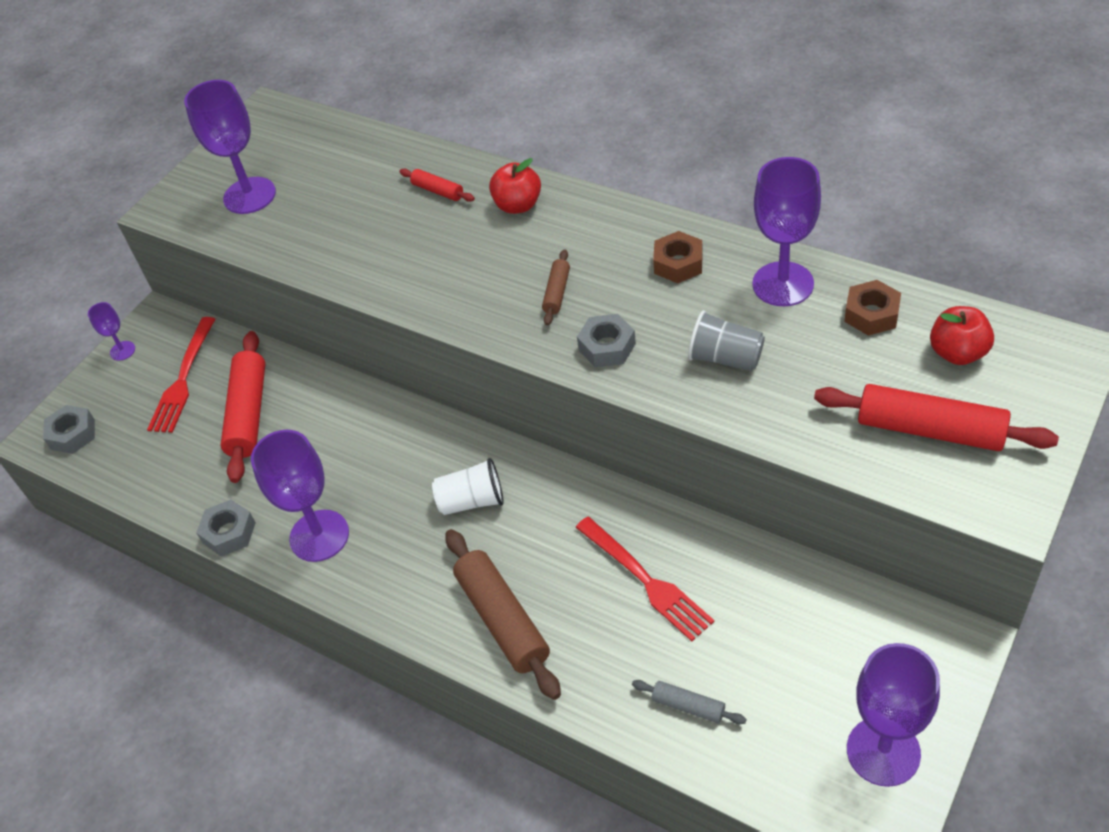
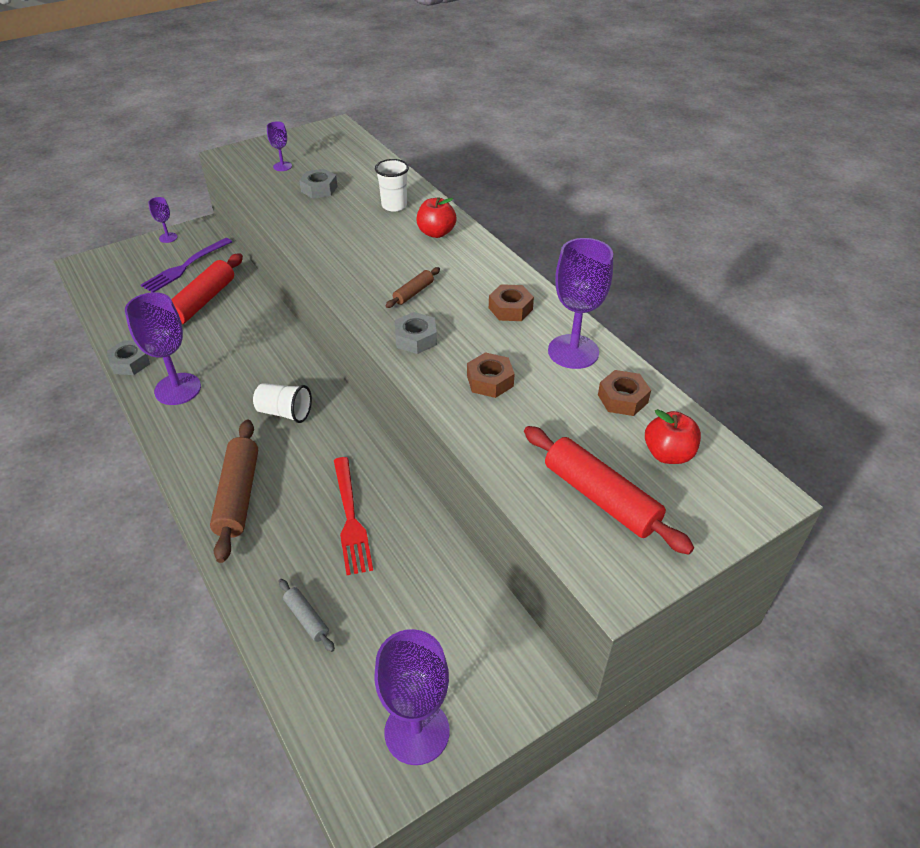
camera: 20 degrees right, 5 degrees down
(73, 434) = (101, 270): grey nut -> grey nut (319, 189)
(183, 380) = (185, 267): red fork -> purple fork
(249, 195) = (282, 166): purple goblet -> purple goblet, size x0.49
(438, 191) = (394, 206): red rolling pin -> white cup
(725, 358) = (490, 381): grey cup -> brown nut

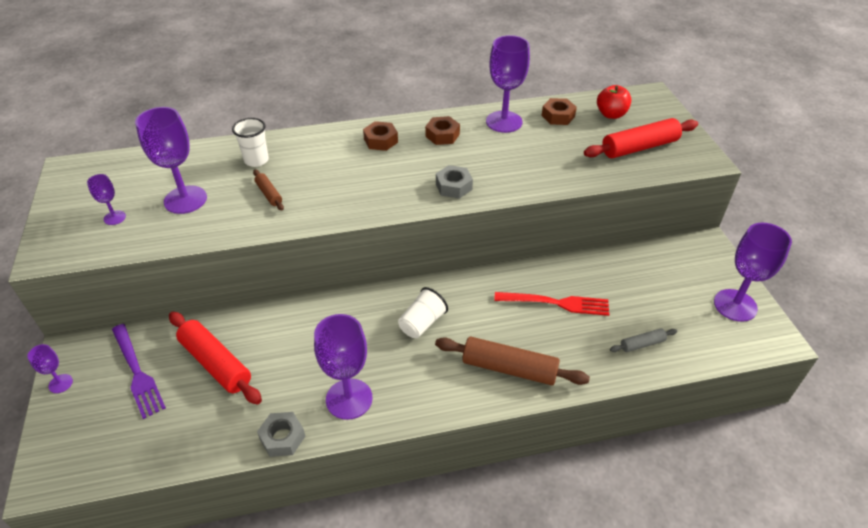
camera: 70 degrees left, 0 degrees up
(319, 189) = (185, 200): grey nut -> purple goblet
(413, 293) = (394, 176): brown rolling pin -> brown rolling pin (269, 194)
(436, 233) = (318, 147): red apple -> none
(490, 381) = (518, 163): brown nut -> brown nut (380, 140)

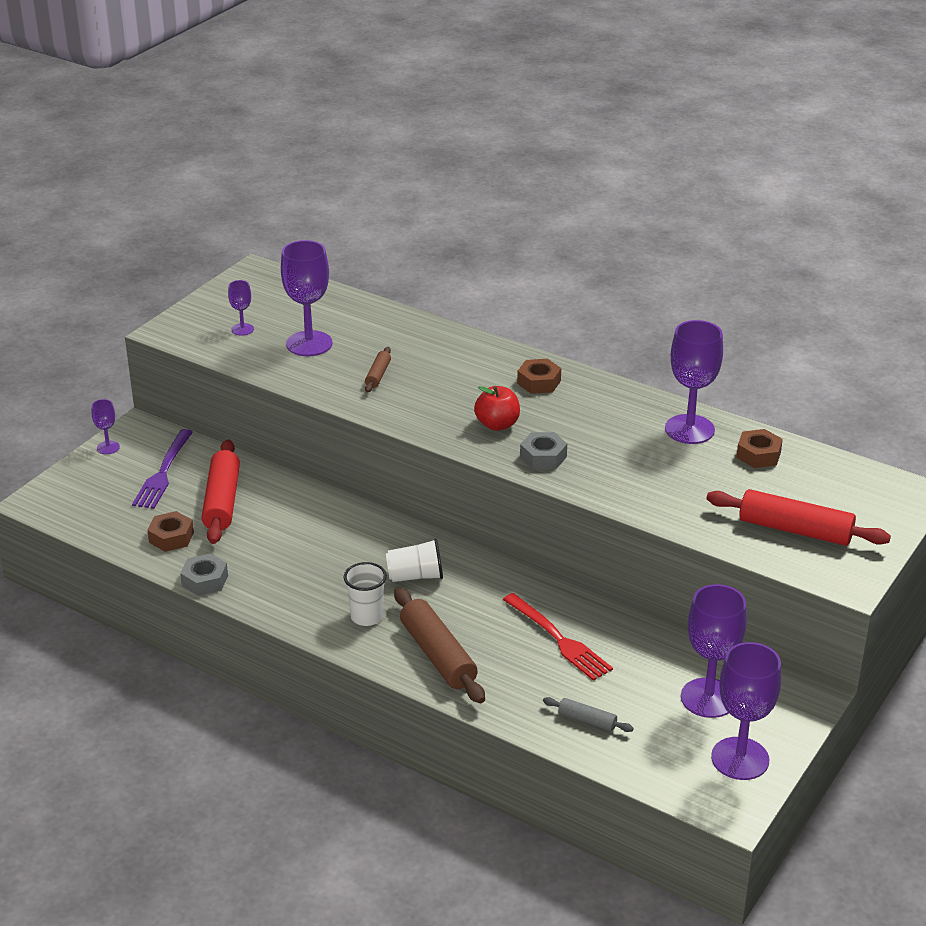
camera: 45 degrees right, 10 degrees down
(256, 160) = (406, 341): white cup -> white cup (366, 617)
(349, 399) = (283, 589): purple goblet -> purple goblet (708, 698)
(442, 135) = (605, 408): brown nut -> brown nut (171, 537)
(611, 114) = (823, 485): red apple -> red apple (497, 424)

